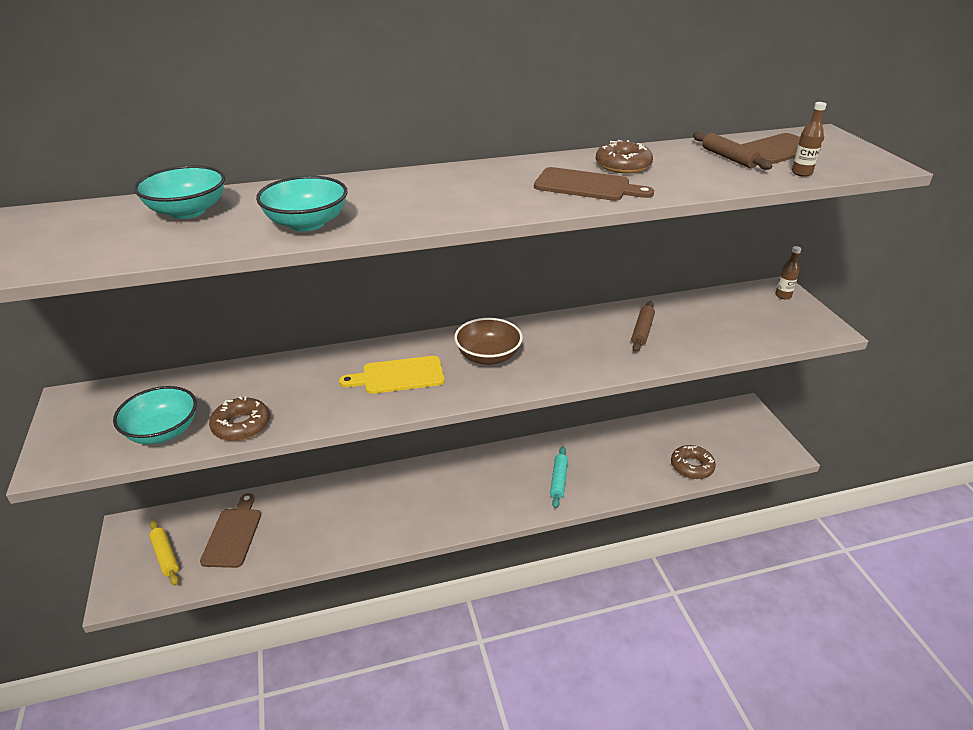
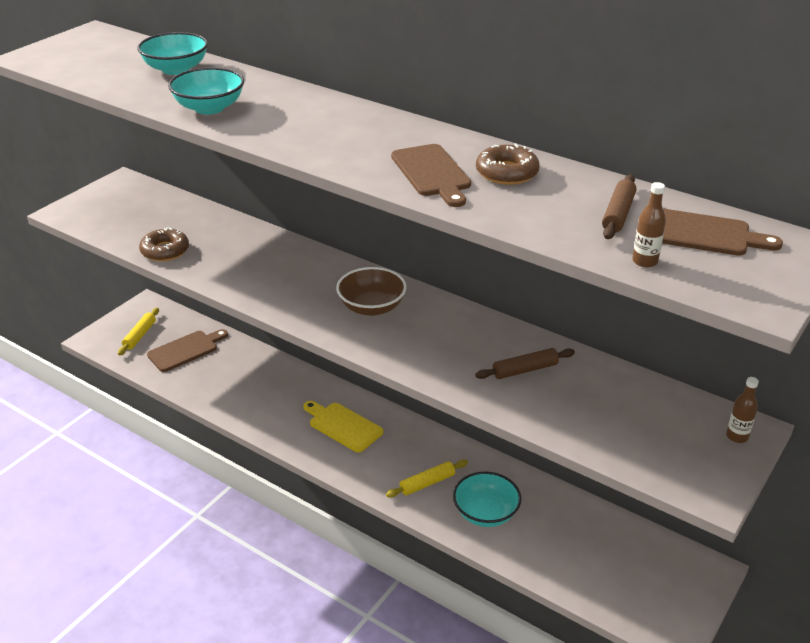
camera: 50 degrees right, 0 degrees up
(163, 432) = (128, 228): turquoise bowl -> turquoise bowl (485, 513)
(399, 376) = (293, 280): yellow cutting board -> yellow cutting board (343, 426)
(558, 480) = (427, 483): turquoise rolling pin -> yellow rolling pin
(692, 466) = (556, 566): brown donut -> none

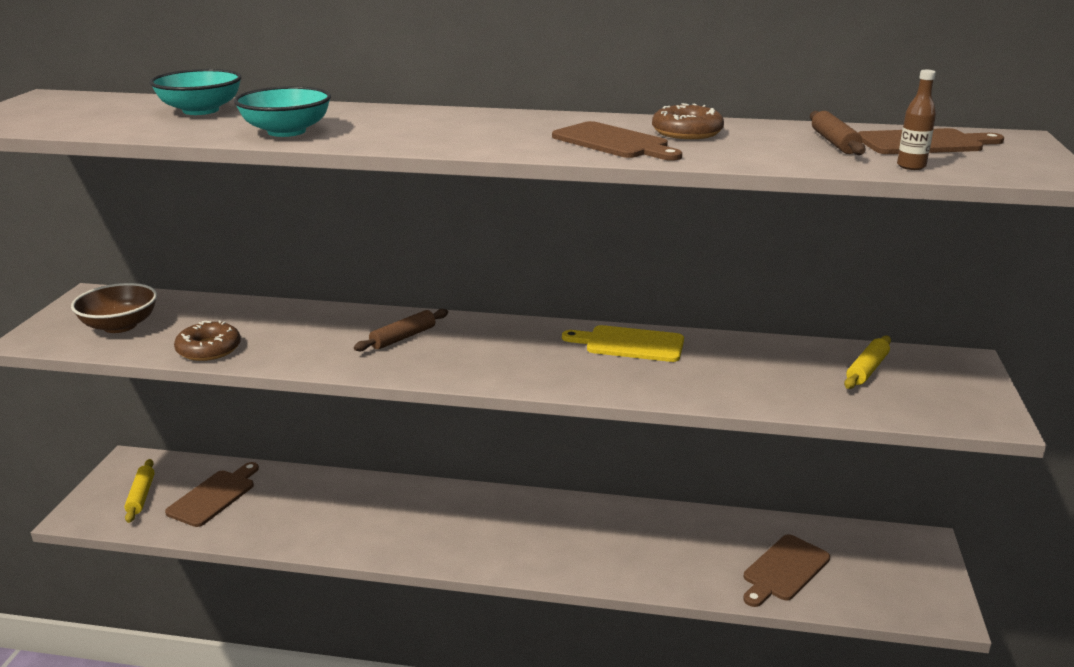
camera: 25 degrees left, 10 degrees down
(343, 426) = (463, 521): yellow cutting board -> yellow cutting board (630, 344)
(371, 307) = (509, 348): brown bowl -> brown bowl (120, 326)
(427, 483) = (598, 550): yellow rolling pin -> yellow rolling pin (866, 369)
(485, 513) = (680, 560): turquoise bowl -> none
(525, 370) = (720, 365): brown rolling pin -> brown rolling pin (403, 337)
(564, 551) = (784, 570): none -> brown cutting board
(737, 436) = (962, 369): brown bottle -> none

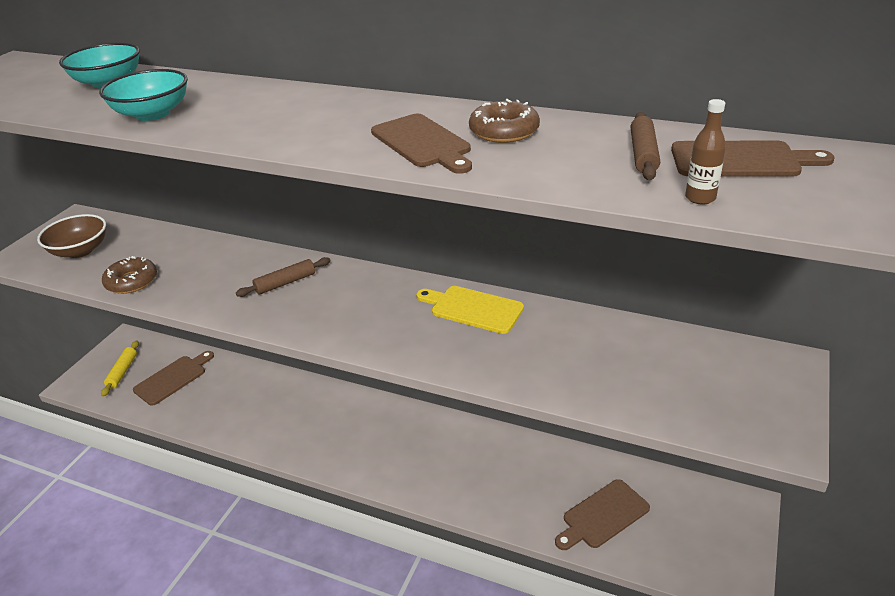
camera: 15 degrees right, 10 degrees up
(866, 369) = (683, 362): yellow rolling pin -> none

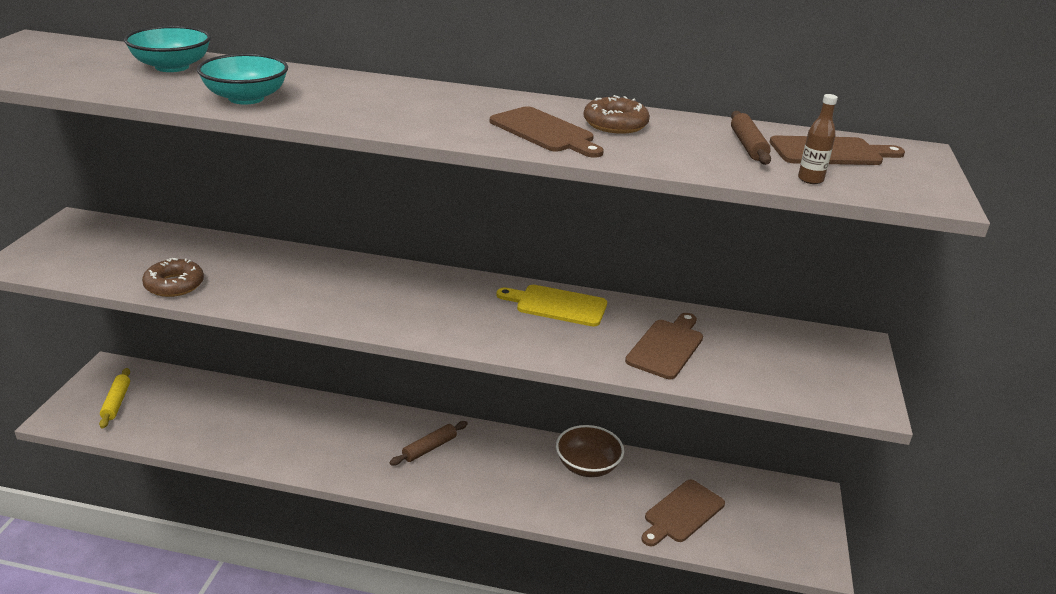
camera: 15 degrees left, 5 degrees down
(80, 251) = (97, 255): brown bowl -> brown bowl (587, 466)
(173, 378) = (182, 407): brown cutting board -> brown cutting board (666, 347)
(285, 283) = (352, 284): brown rolling pin -> brown rolling pin (429, 448)

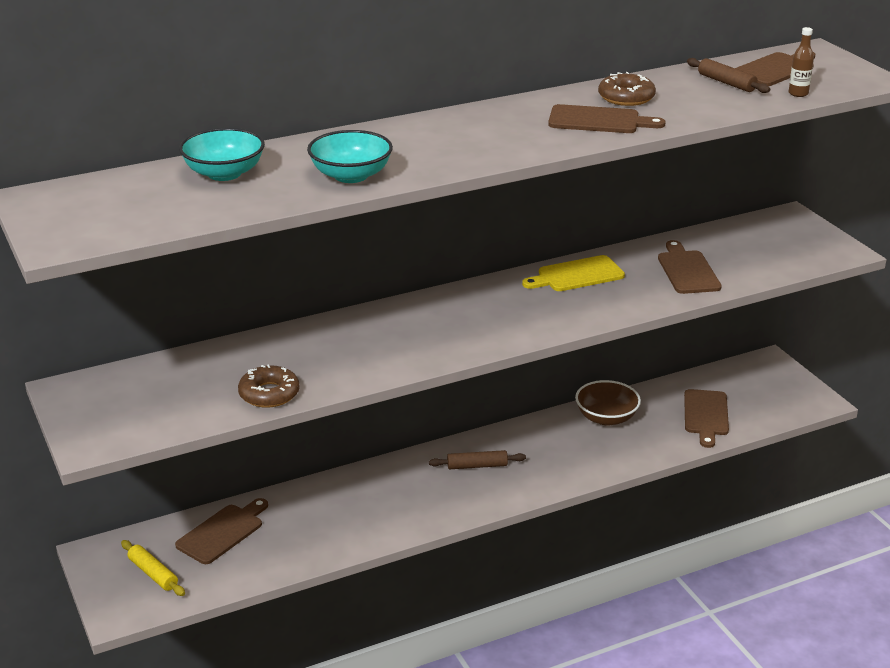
camera: 35 degrees left, 0 degrees up
(196, 398) = (222, 532): none -> brown cutting board
(429, 448) = (477, 466): brown rolling pin -> brown rolling pin turned 75 degrees clockwise

